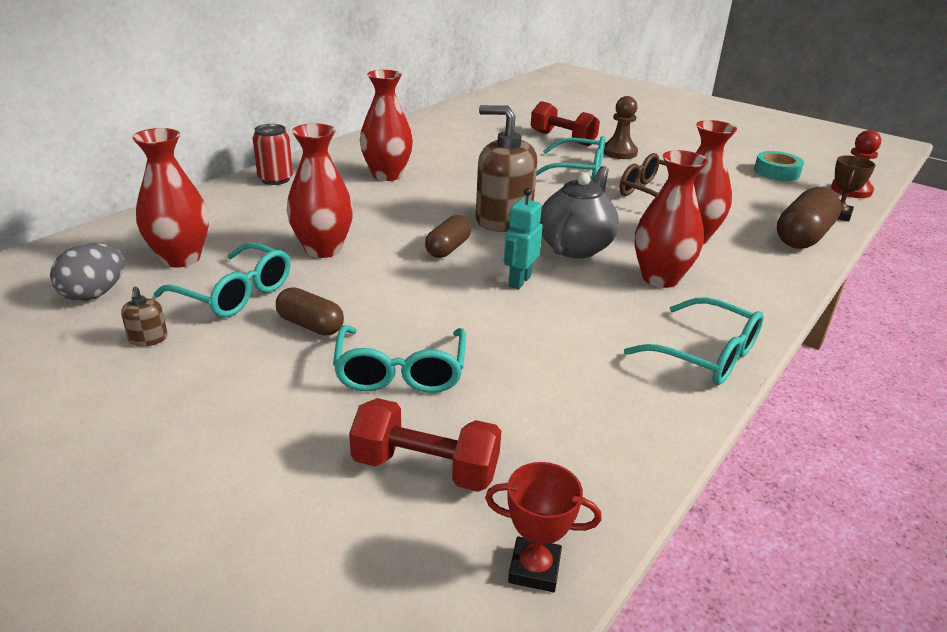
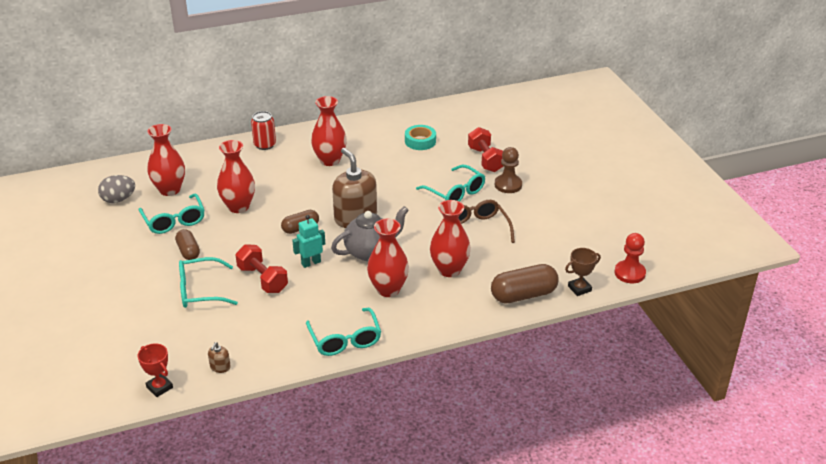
camera: 35 degrees right, 5 degrees up
(148, 339) = (120, 233): brown soap dispenser -> brown soap dispenser (220, 367)
(400, 372) = (200, 291): turquoise glasses -> turquoise glasses turned 45 degrees clockwise
(425, 468) = (164, 336): red dumbbell -> red dumbbell (262, 279)
(776, 172) = (600, 239): turquoise tape -> turquoise tape (420, 141)

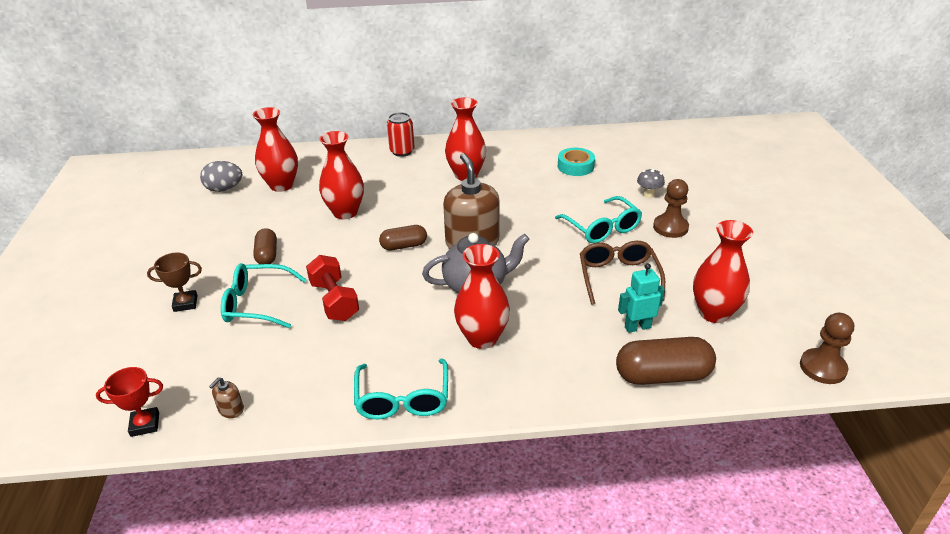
camera: 15 degrees right, 0 degrees up
(159, 387) = (145, 424): red trophy -> red trophy turned 75 degrees counterclockwise
(174, 221) = (269, 219): turquoise glasses -> none
(311, 263) = (399, 289): turquoise robot -> turquoise robot (637, 327)
(449, 270) = (569, 324): red vase -> red vase (714, 313)
(485, 159) = (648, 195): red dumbbell -> grey mushroom
(579, 288) = (745, 379): brown trophy -> brown trophy (185, 303)
(629, 273) = (822, 368): red pawn -> brown pawn

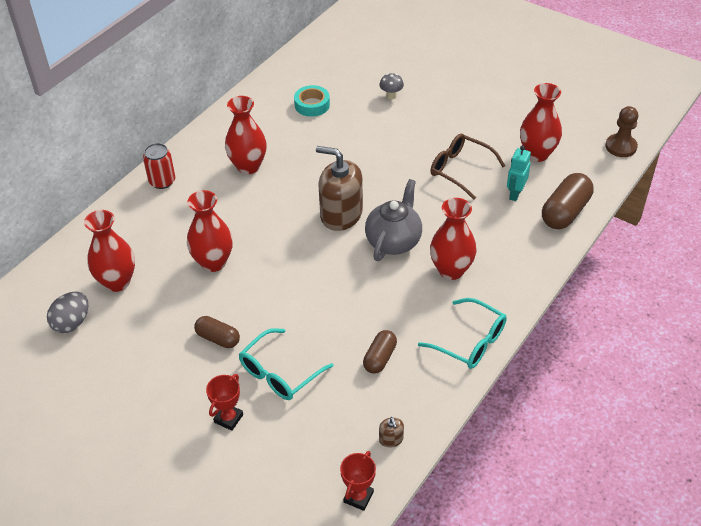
camera: 50 degrees left, 10 degrees up
(185, 303) = (228, 418): brown trophy -> red trophy
(334, 301) = (326, 326): red dumbbell -> none
(404, 246) = (301, 253): brown capsule -> brown capsule (380, 358)
(602, 228) = (401, 142): turquoise glasses -> none
(670, 227) = (438, 112): brown pawn -> none

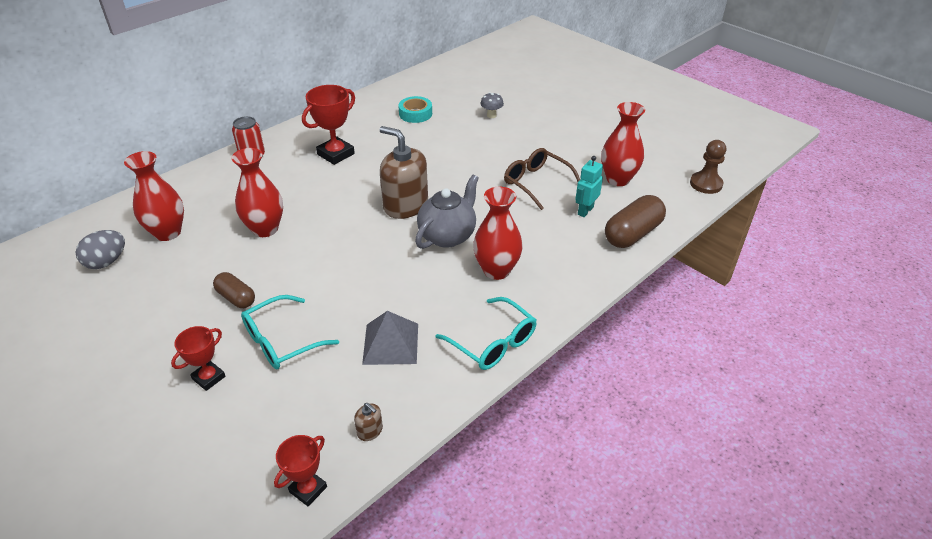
camera: 10 degrees right, 5 degrees down
(248, 166) = (336, 154): red vase -> red trophy
(380, 358) = (391, 343): brown capsule -> grey pyramid
(391, 439) = (370, 430): brown soap dispenser -> brown soap dispenser turned 45 degrees counterclockwise

